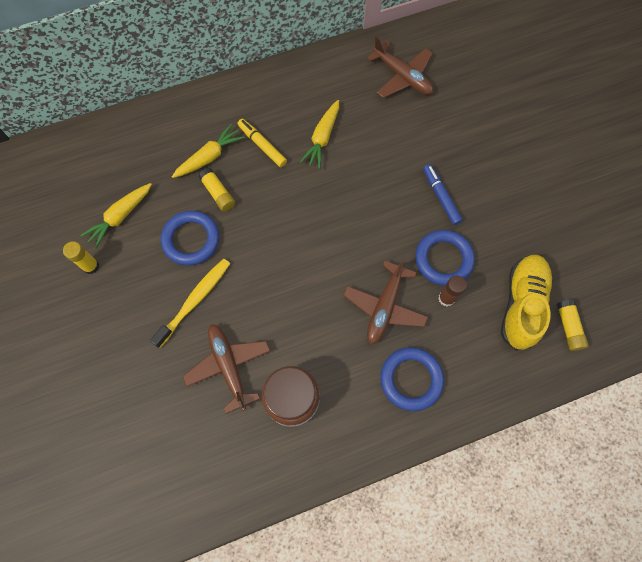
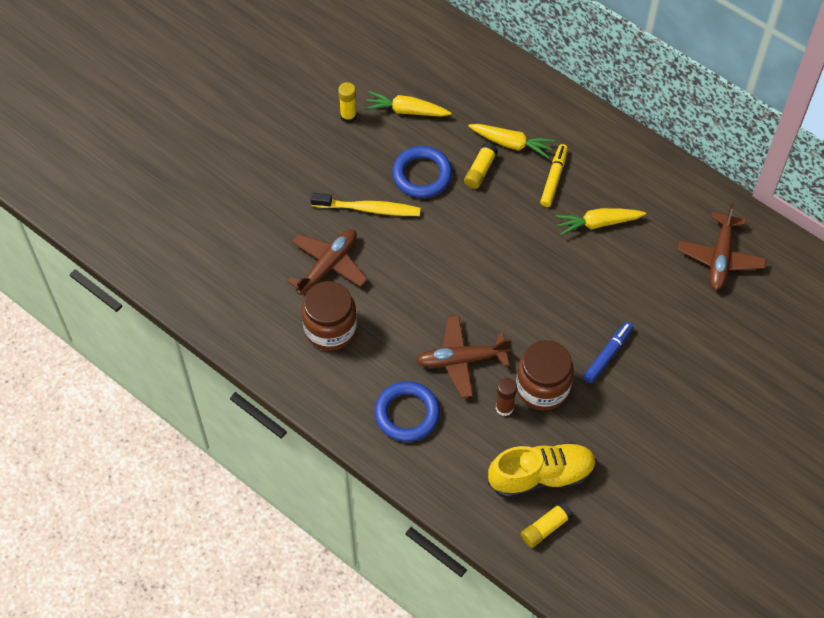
camera: 60 degrees right, 10 degrees down
(443, 259) = (542, 387): blue ring -> brown jar

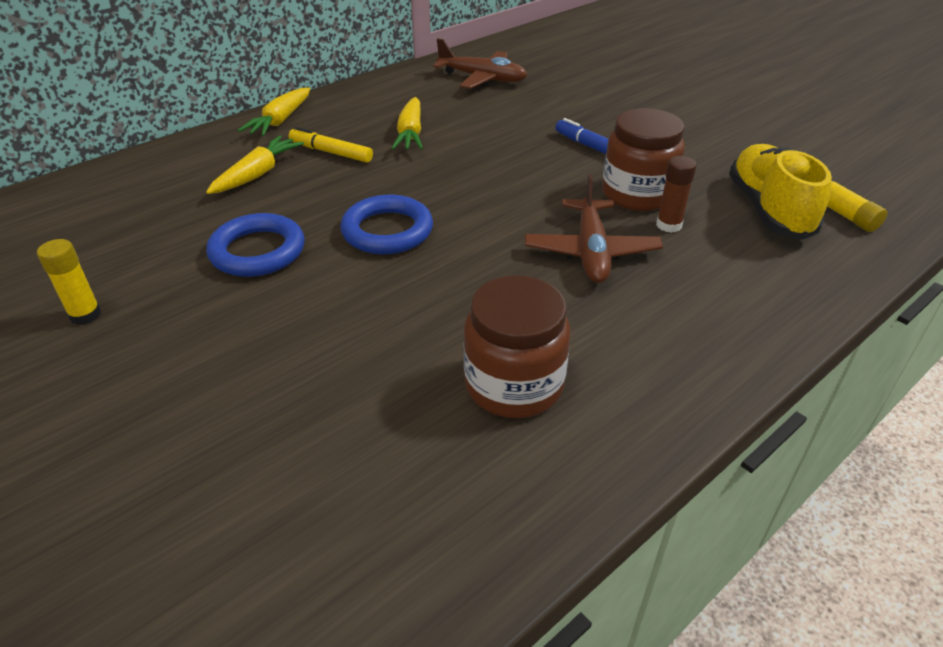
camera: 80 degrees left, 20 degrees down
(328, 266) = (381, 373): brown plane -> none
(368, 209) = (287, 312): yellow toothbrush -> none
(406, 110) = (129, 253): yellow carrot -> yellow carrot (280, 121)
(407, 414) = (684, 313): blue ring -> blue ring (387, 231)
(480, 170) = (284, 202): yellow glue stick -> none

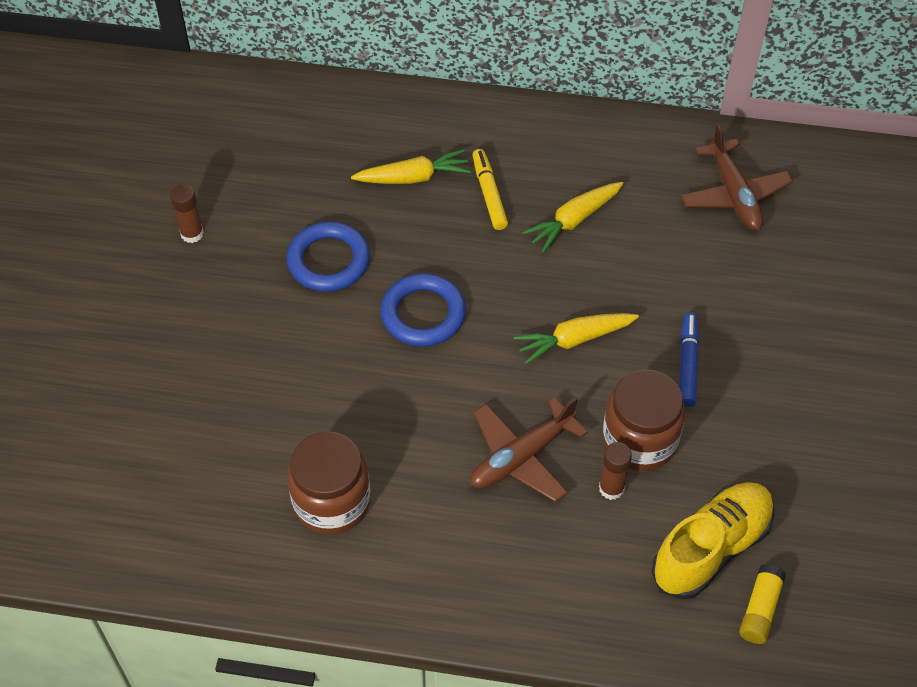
camera: 50 degrees right, 15 degrees up
(85, 315) = (192, 234): yellow glue stick -> brown glue stick
(280, 121) = (500, 121): yellow carrot -> yellow carrot (574, 340)

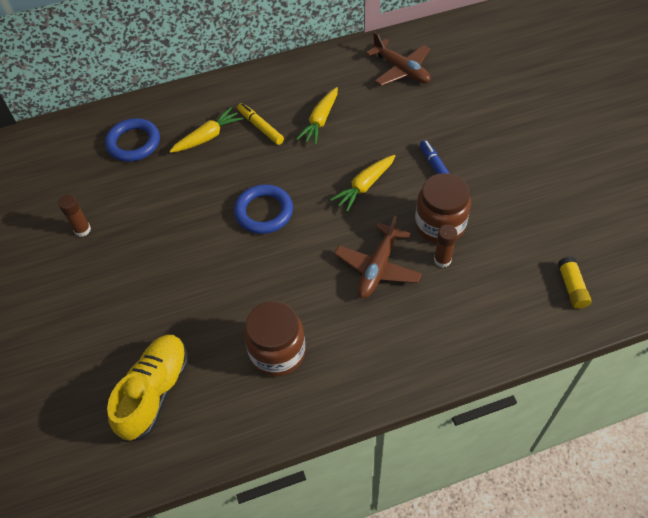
camera: 25 degrees left, 0 degrees up
(328, 261) = (184, 207): blue ring -> blue ring (133, 143)
(711, 548) = (521, 266): yellow shoe -> yellow shoe (155, 392)

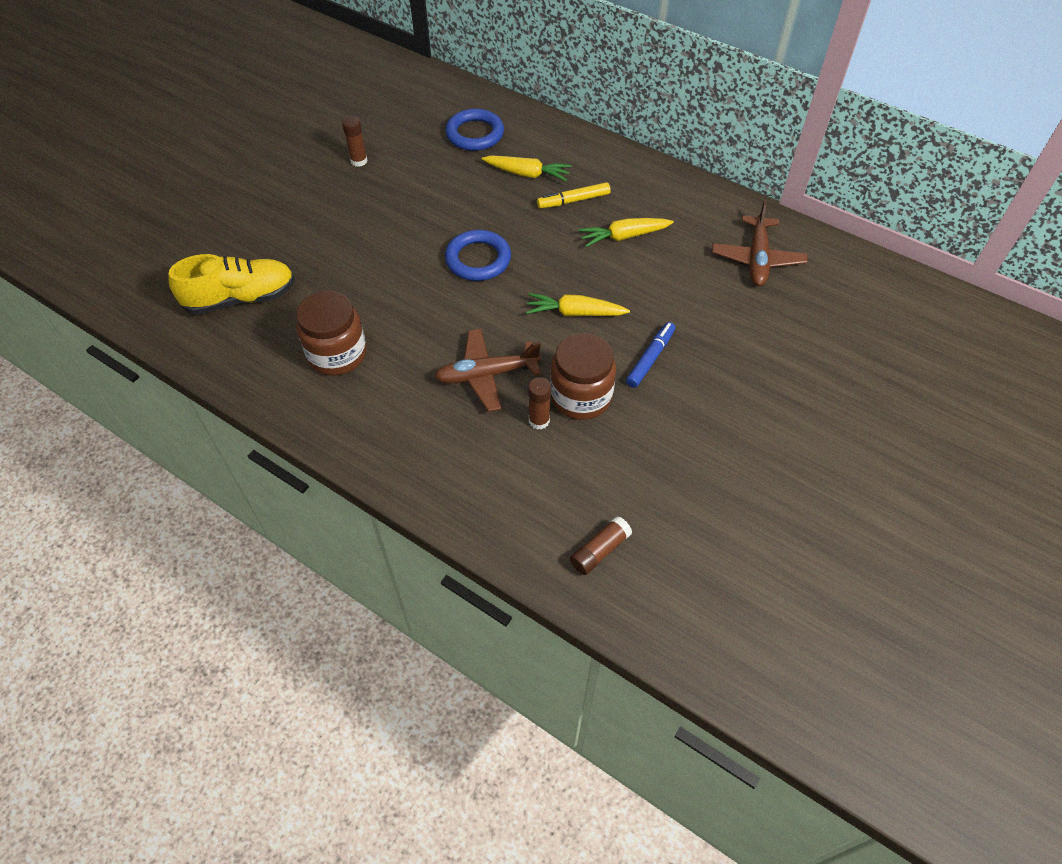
camera: 50 degrees right, 0 degrees up
(260, 127) = (573, 200): yellow marker -> yellow marker turned 120 degrees counterclockwise
(572, 287) = (599, 550): yellow glue stick -> brown glue stick

